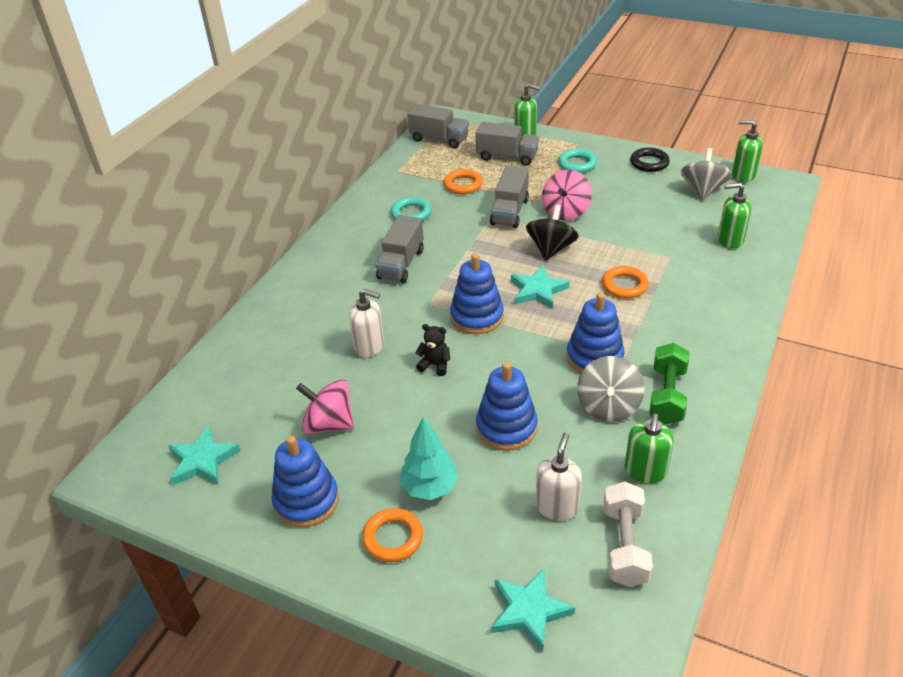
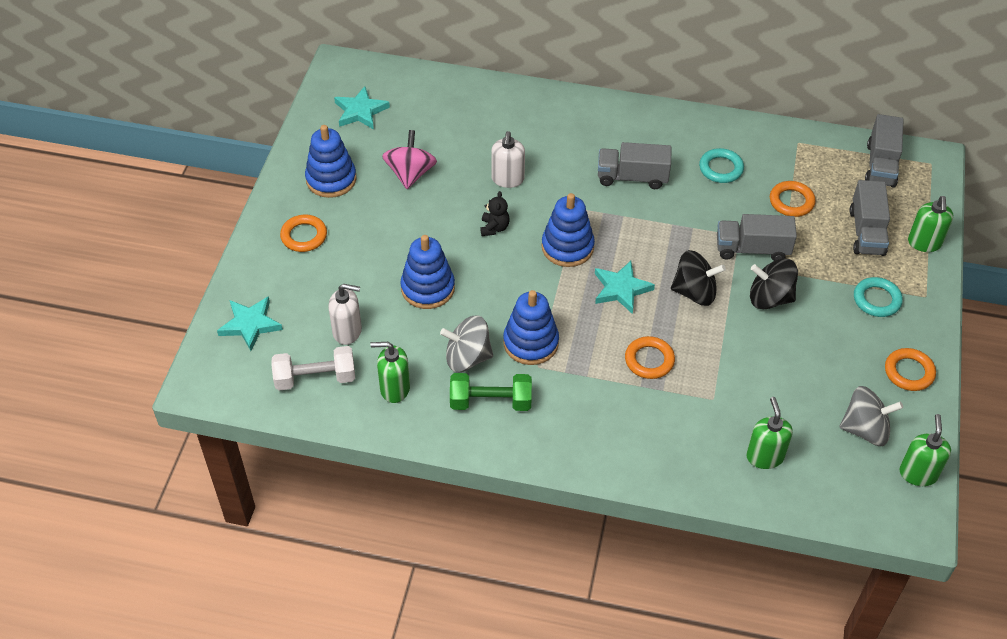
camera: 75 degrees right, 10 degrees up
(429, 487) = (354, 249): turquoise tree -> none
(565, 212) = (770, 298): pink spinning top -> black spinning top
(649, 163) = (909, 372): black ring -> orange ring

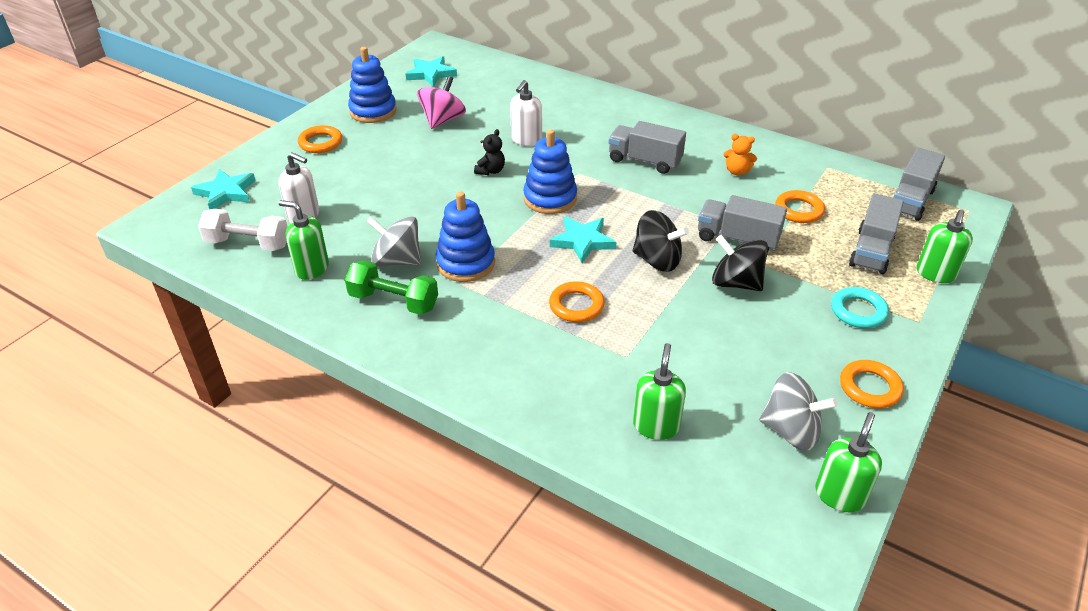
camera: 20 degrees right, 10 degrees down
(428, 288) = (399, 201): blue stacking toy -> none
(721, 168) = (737, 171): turquoise ring -> orange teddy bear

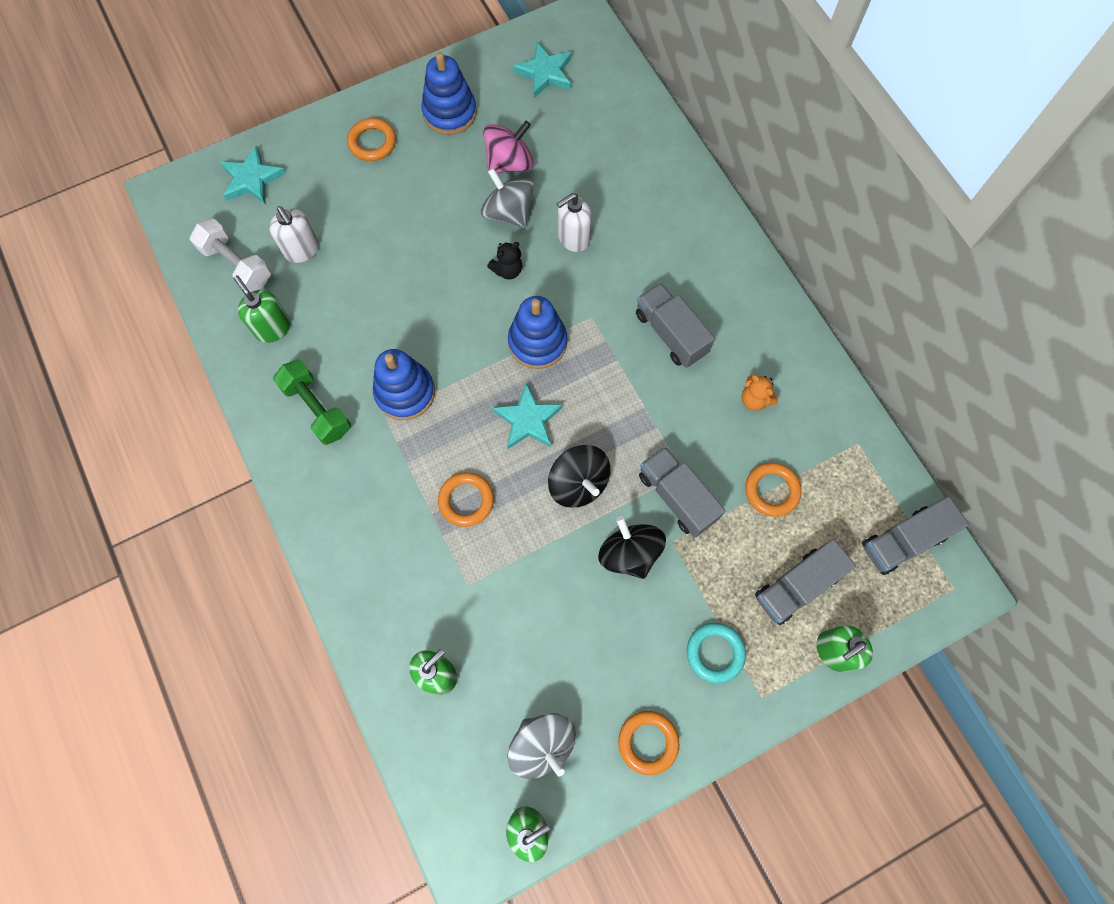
camera: 30 degrees right, 30 degrees up
(397, 261) = (348, 356): grey spinning top -> grey spinning top (509, 212)

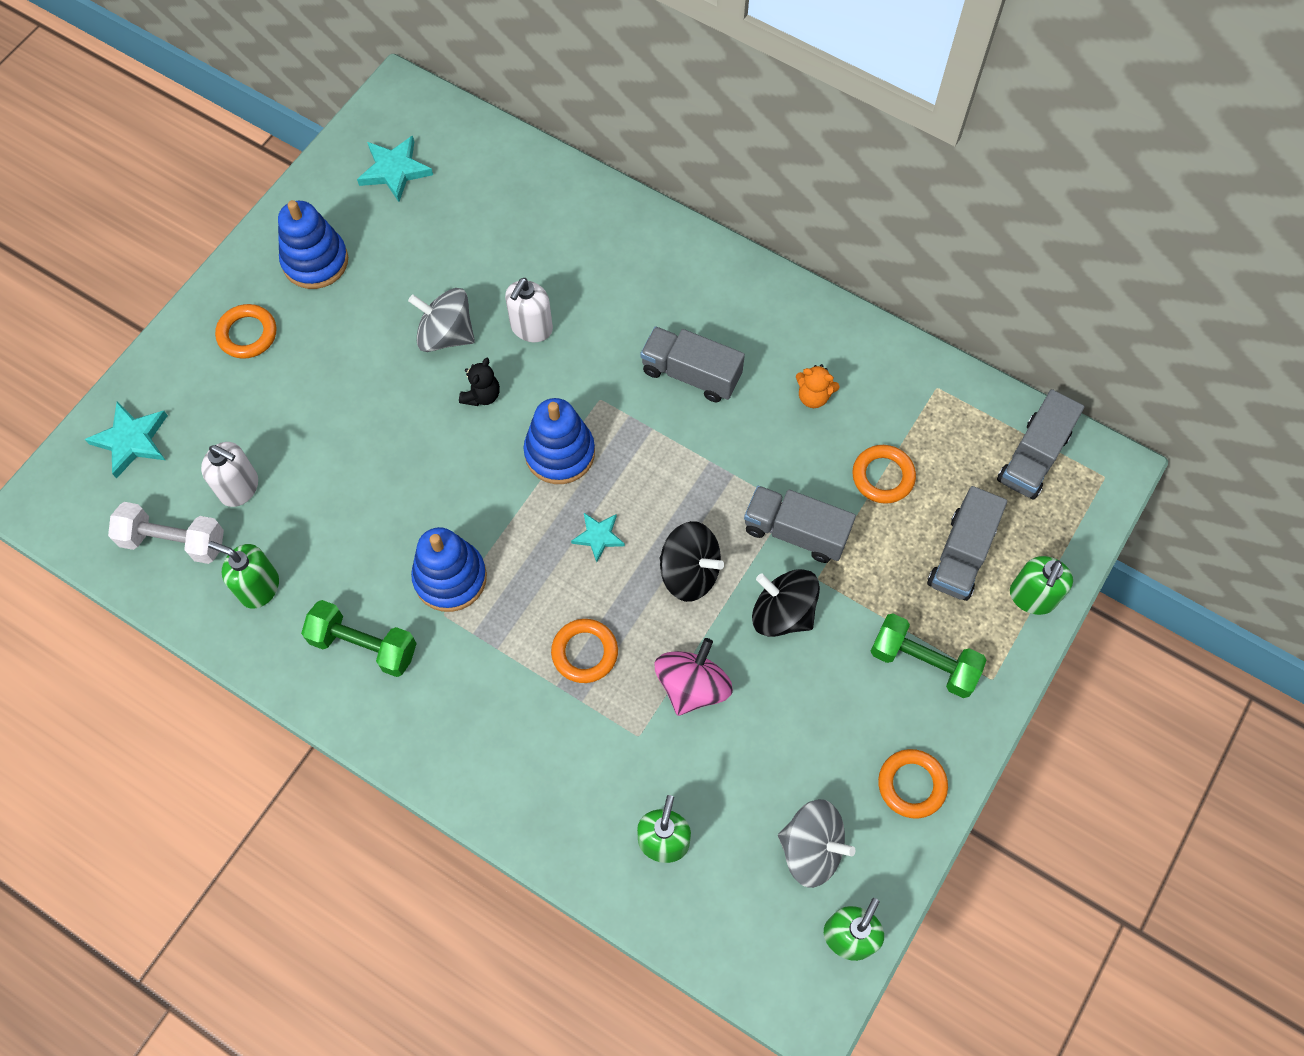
camera: 30 degrees left, 5 degrees down
(509, 163) = (414, 283): pink spinning top -> pink spinning top (692, 686)
(528, 420) = (598, 537): turquoise star -> turquoise star, size x0.64
(715, 653) = (923, 662): turquoise ring -> green dumbbell

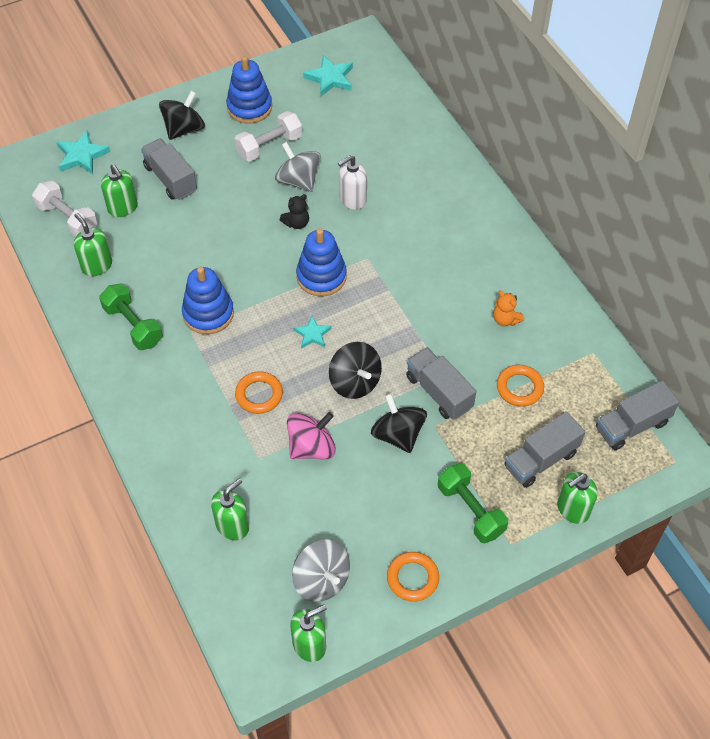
camera: 30 degrees right, 10 degrees down
(239, 488) = (123, 208): white soap dispenser -> green soap dispenser
(247, 334) = (184, 129): orange ring -> black spinning top
(377, 304) = (269, 146): none -> white dumbbell
(691, 374) = (434, 270): grey truck -> grey truck (170, 179)

